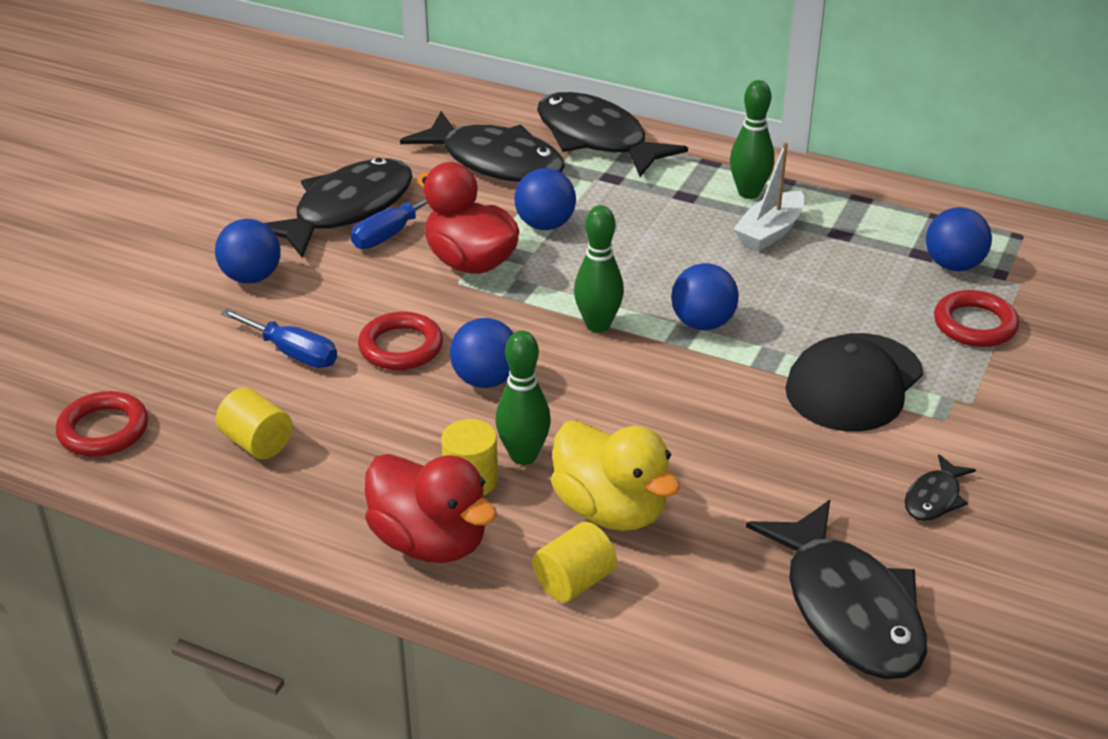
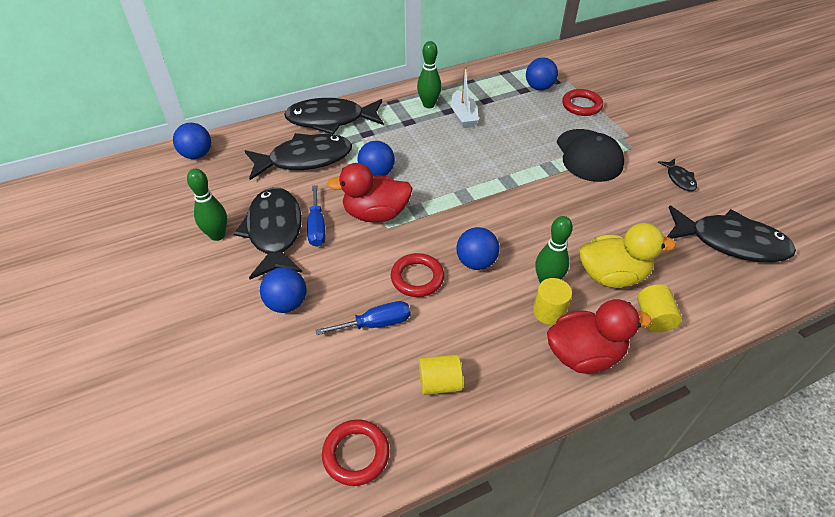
camera: 50 degrees left, 10 degrees up
(598, 325) = (473, 202): green bowling pin -> green bowling pin (217, 235)
(702, 323) = (506, 171): blue ball -> blue ball (197, 155)

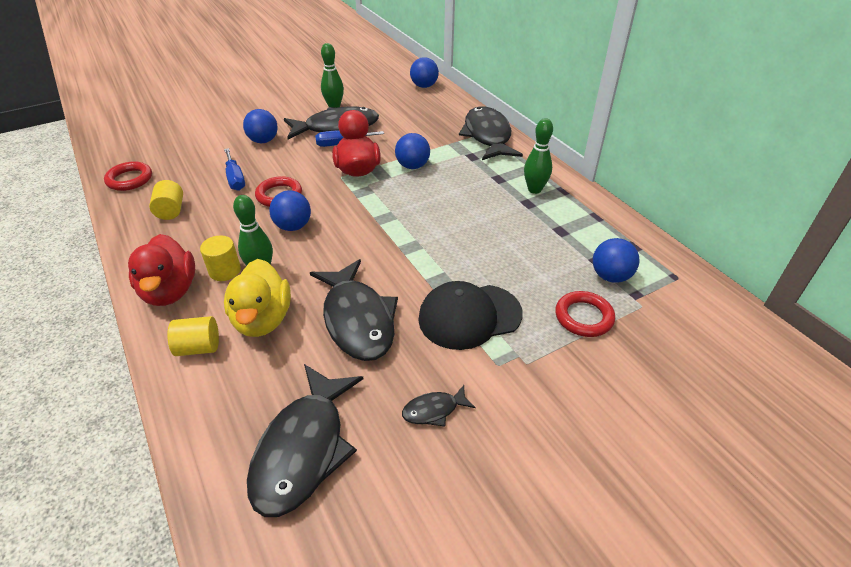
camera: 85 degrees right, 5 degrees down
(305, 159) = (426, 130): black fish -> black fish (358, 320)
(463, 116) = (521, 214): white boat -> none

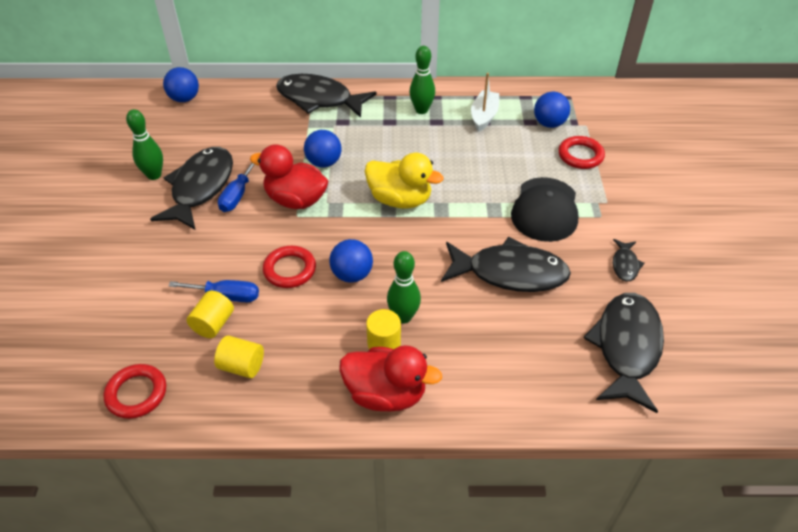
camera: 60 degrees left, 5 degrees up
(198, 347) = (480, 388): yellow cylinder -> yellow cylinder (213, 324)
(262, 319) = (471, 333): yellow duck -> yellow duck (400, 199)
(263, 141) = (168, 252): blue ball -> none
(303, 449) = (626, 347): black fish -> black fish turned 120 degrees counterclockwise
(569, 228) = (484, 116): none -> white boat

